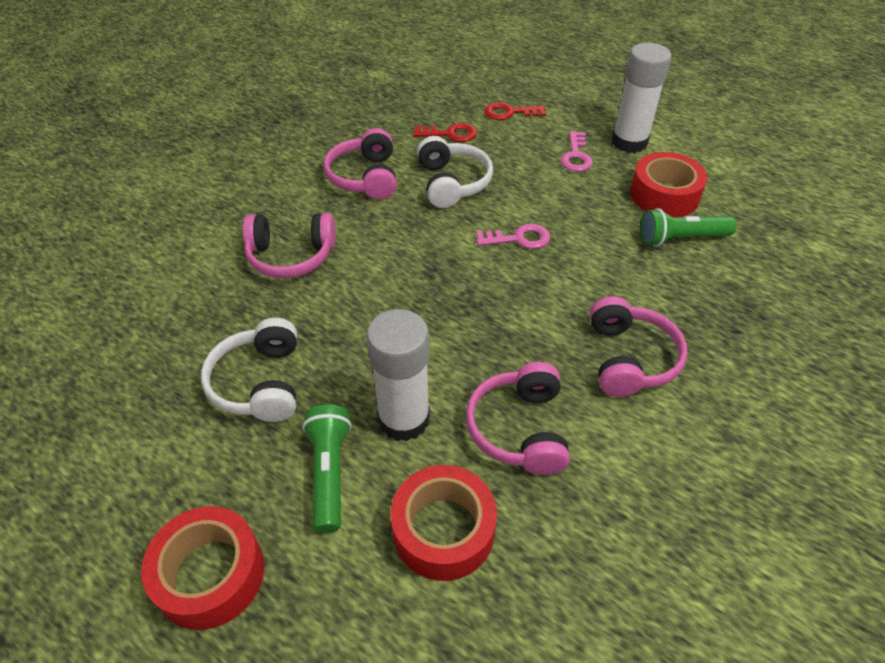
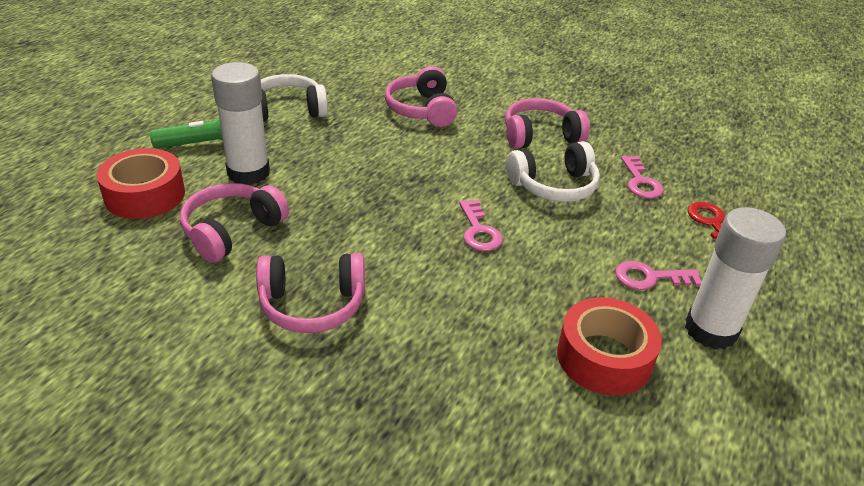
camera: 80 degrees right, 10 degrees down
(210, 574) = (139, 111): red tape -> none
(450, 134) = (640, 182): red key -> pink key
(519, 429) = (232, 231): pink headphones -> pink headphones turned 45 degrees counterclockwise
(681, 239) = (518, 366): green flashlight -> none

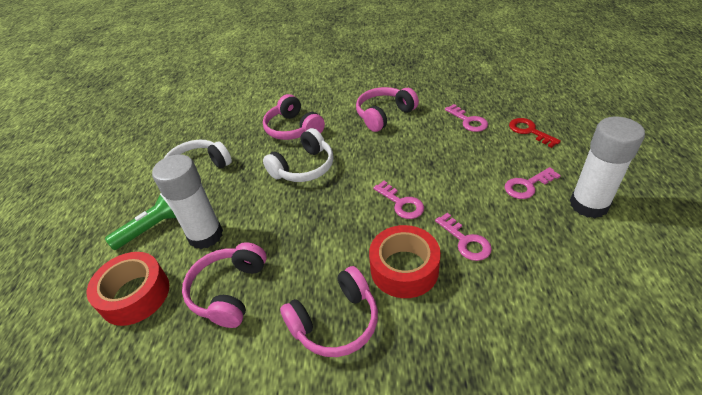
camera: 20 degrees left, 5 degrees up
(519, 298) = (466, 241): none -> pink key
(554, 186) = (421, 147): white headphones -> white headphones (304, 167)
(604, 357) = (549, 257): red tape -> red tape (404, 268)

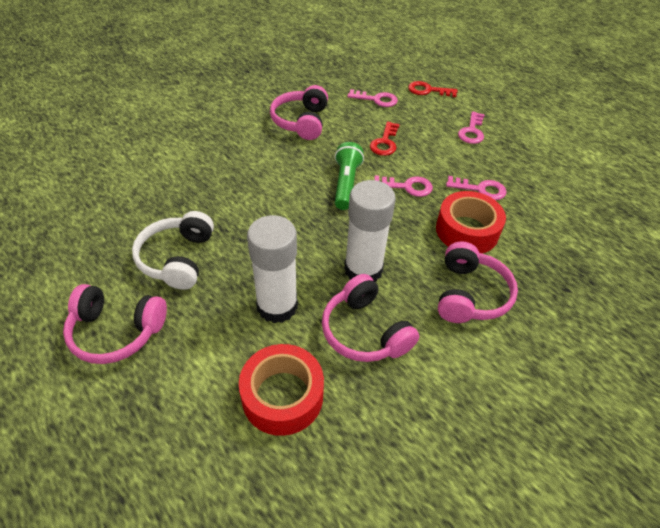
camera: 50 degrees left, 5 degrees up
(153, 228) = (209, 335): green flashlight -> green flashlight (346, 184)
(293, 129) = (228, 170): pink headphones -> pink headphones (116, 332)
(304, 167) = (289, 199): white headphones -> none
(429, 159) = (385, 142): none -> red key
(588, 205) = (518, 127): white glue stick -> white glue stick (363, 270)

